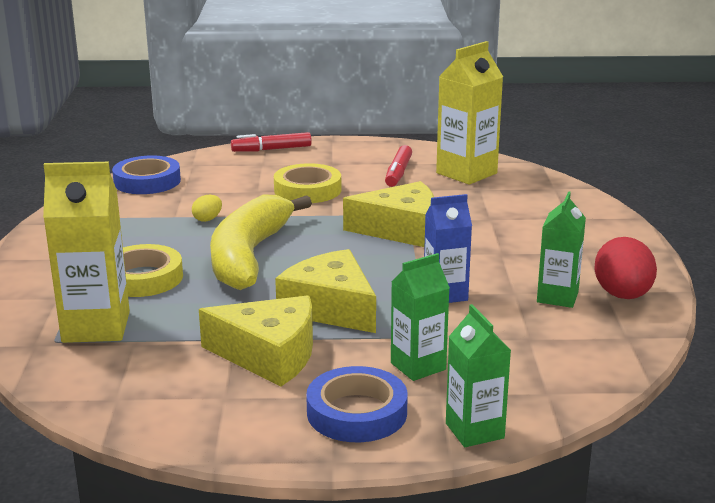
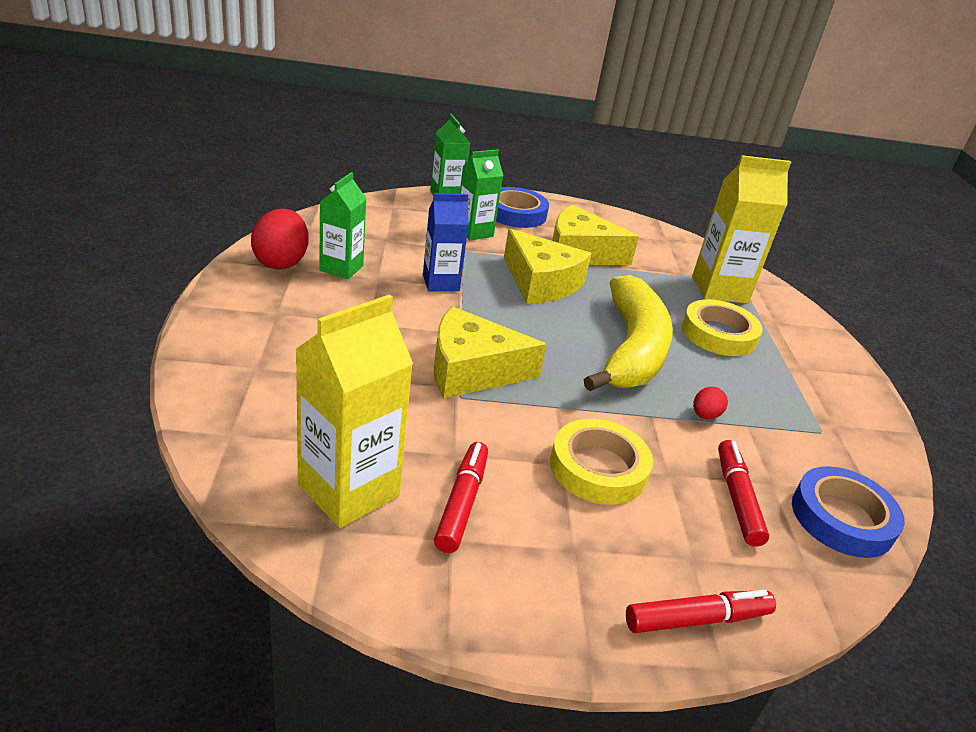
camera: 175 degrees right, 10 degrees up
(207, 219) = (705, 415): yellow egg -> red egg
(216, 184) = (737, 499): none -> red marker

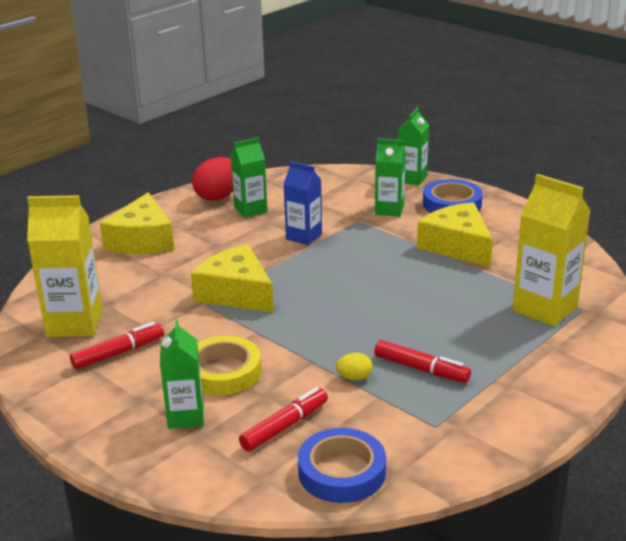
camera: 50 degrees right, 5 degrees down
(540, 283) = (382, 257): yellow cheese -> yellow cheese (142, 240)
(632, 350) = (375, 321): yellow banana -> none
(646, 541) = (185, 416): none -> green carton
(696, 619) = (148, 460): red marker -> red marker (421, 369)
(705, 415) = (354, 377): red egg -> yellow egg
(718, 334) = (475, 337): yellow tape -> none

